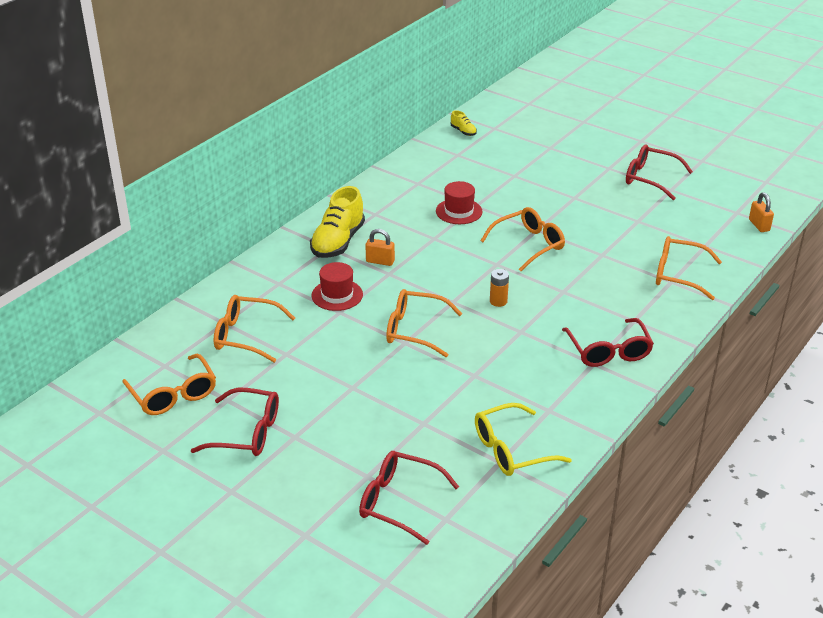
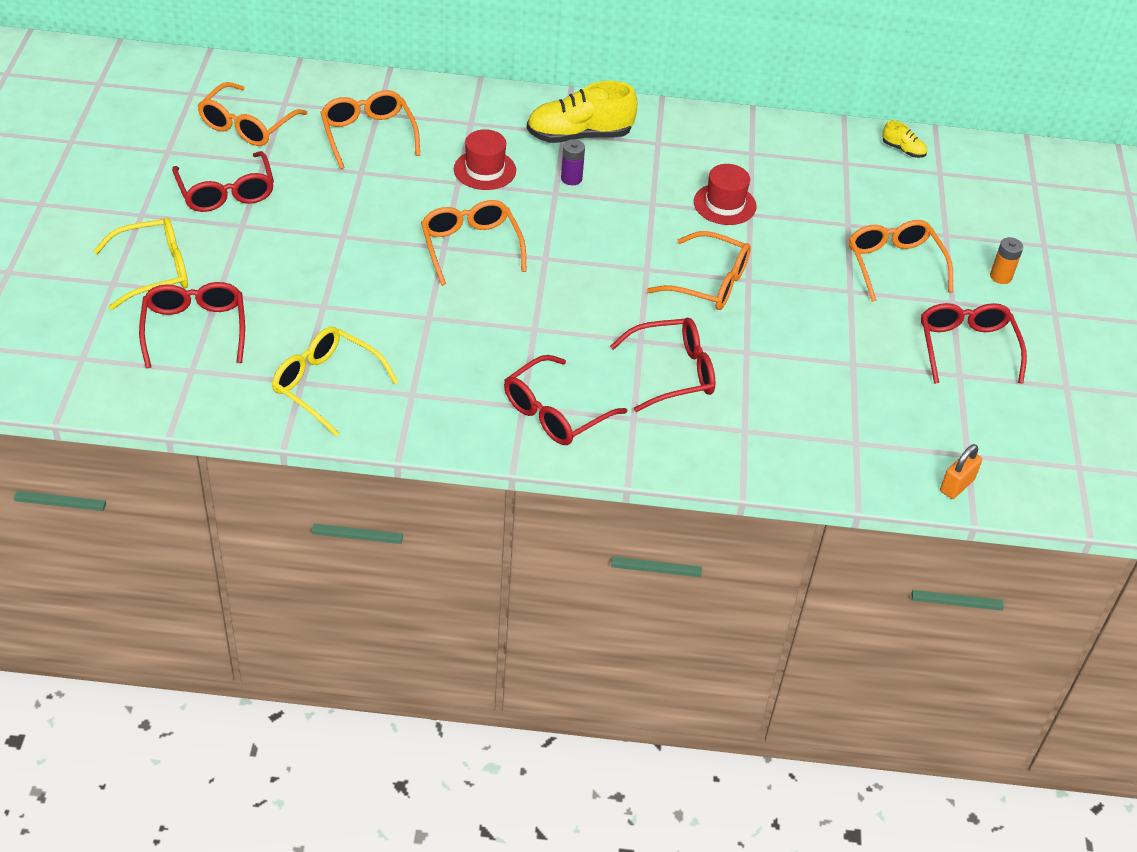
camera: 55 degrees right, 10 degrees up
(310, 504) = (155, 271): none -> yellow glasses
(380, 261) = (571, 178): orange padlock -> purple battery
(463, 131) = (903, 150): yellow shoe -> yellow shoe turned 75 degrees counterclockwise
(498, 301) = (575, 293): orange battery -> orange battery (1000, 276)
(602, 289) = (673, 372): none -> red glasses
(678, 275) = (765, 433): orange glasses -> orange glasses (894, 264)

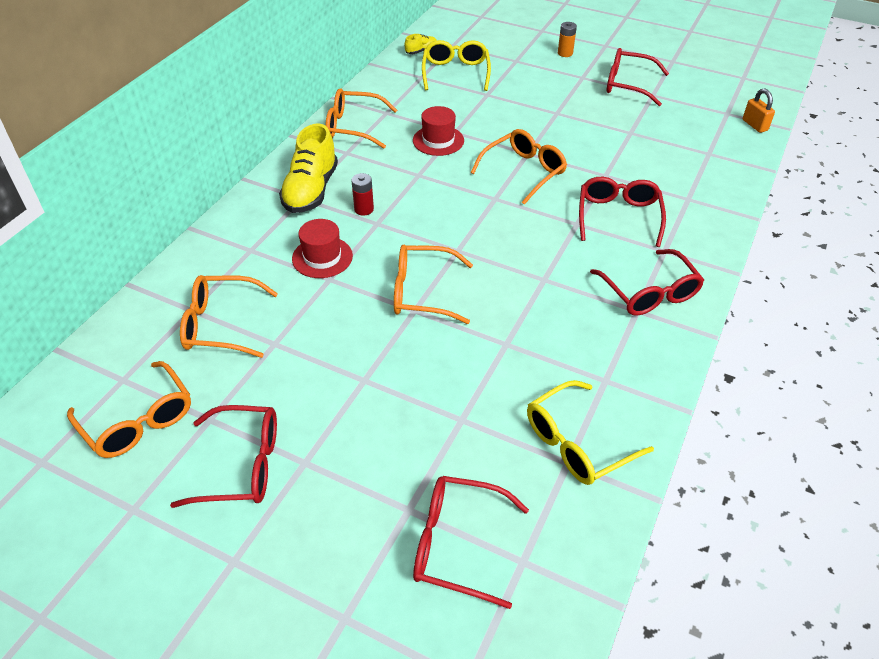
camera: 65 degrees left, 0 degrees up
(155, 271) = (343, 566): yellow glasses -> yellow glasses (455, 72)
(571, 178) = (364, 209): purple battery -> red battery
(894, 264) = (537, 88): orange glasses -> orange glasses (353, 127)

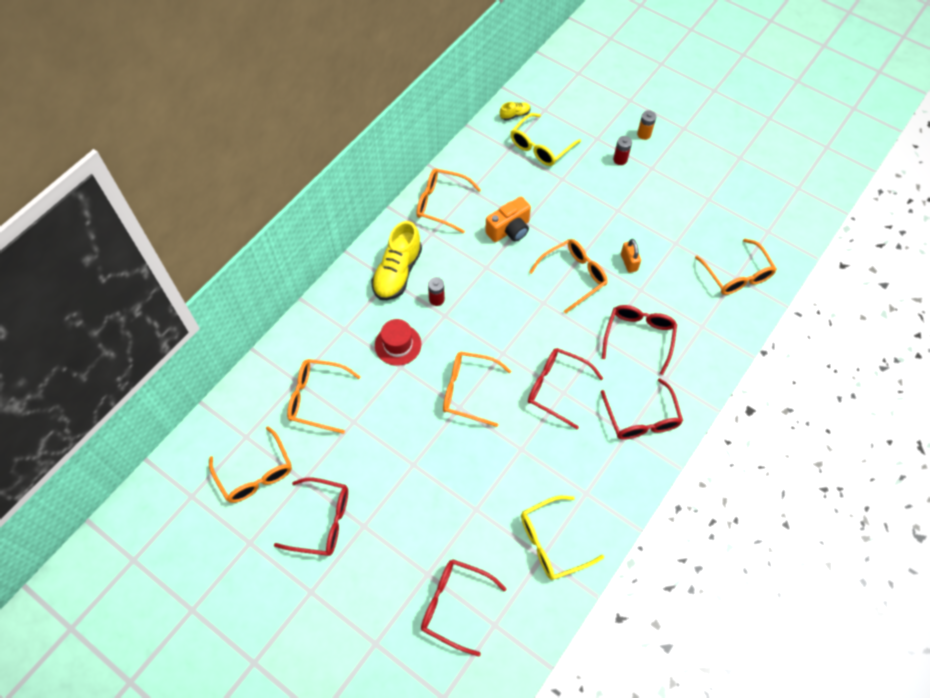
camera: 10 degrees right, 15 degrees up
(438, 140) = (509, 230): red hat -> orange camera
(455, 72) = (540, 147): yellow glasses -> yellow glasses turned 150 degrees counterclockwise
(546, 74) = (620, 159): none -> red battery
(627, 85) = (689, 183): red glasses -> red glasses (556, 388)
(709, 151) = (737, 275): none -> orange glasses
(754, 125) = (787, 249): orange padlock -> orange padlock (628, 262)

